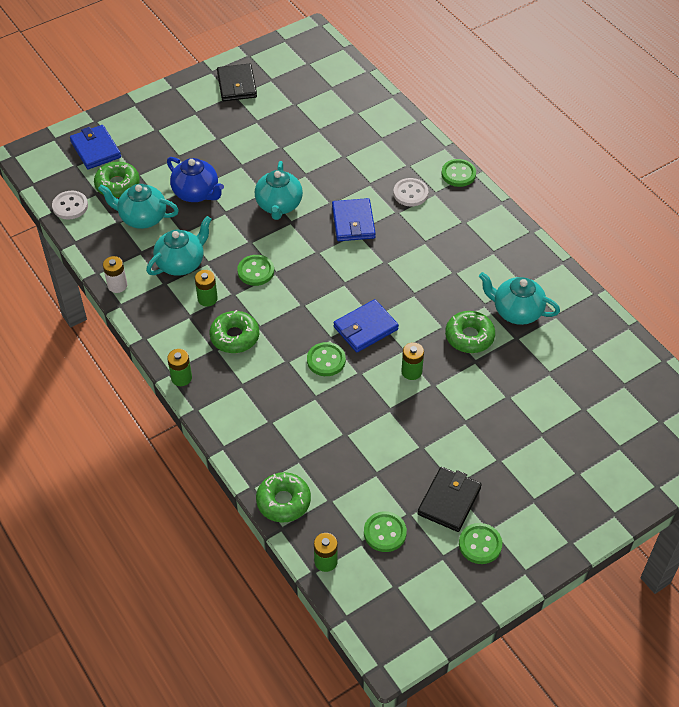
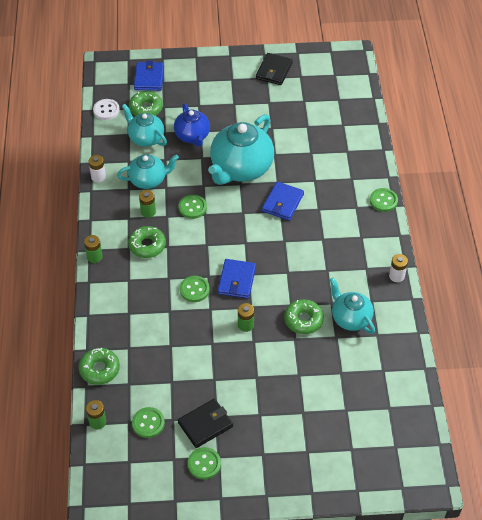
camera: 30 degrees right, 0 degrees up
(279, 205) = (241, 168): turquoise teapot -> turquoise teapot, size x1.71
(365, 328) = (237, 280): blue wallet -> blue wallet turned 75 degrees counterclockwise
(410, 193) = (338, 200): white button -> none
(530, 246) = (396, 276): none -> white battery

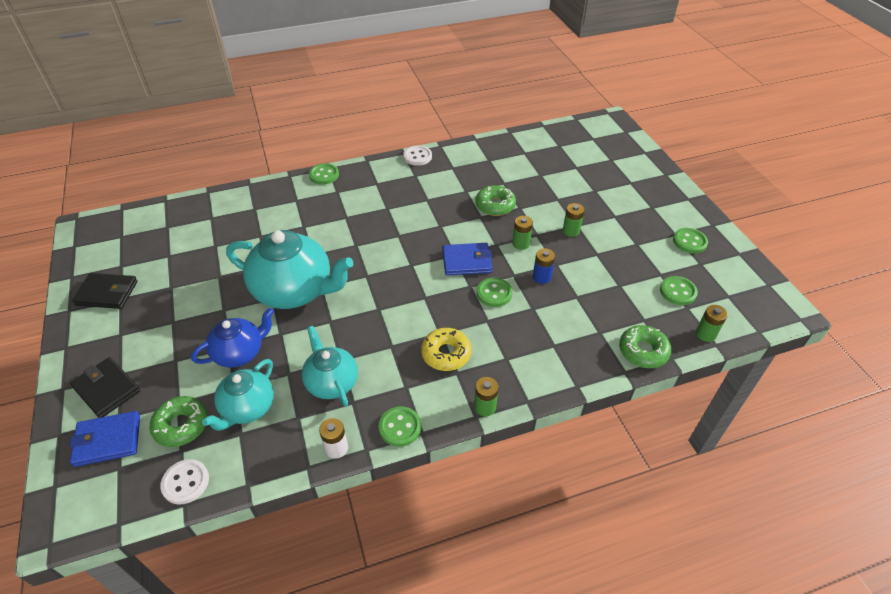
camera: 105 degrees left, 5 degrees down
(147, 245) = (446, 354): green donut -> yellow donut
(148, 212) = (389, 367): green battery -> green battery (571, 231)
(192, 207) = (370, 323): green button -> green button (400, 427)
(200, 328) = (541, 277): none -> blue battery
(205, 424) = (650, 249): black wallet -> black wallet (107, 389)
(283, 203) = (343, 245): blue wallet -> none
(350, 318) = (478, 177): turquoise teapot -> none
(396, 276) = (417, 156): white battery -> white button

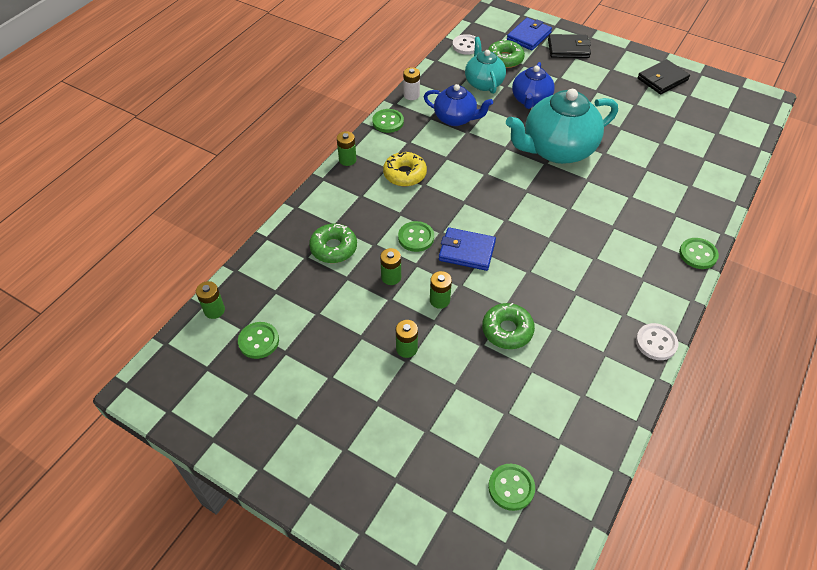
camera: 140 degrees right, 5 degrees up
(331, 382) = (456, 118): turquoise teapot -> blue teapot
(466, 261) = (466, 251): blue wallet -> blue wallet turned 60 degrees clockwise
(541, 277) = (391, 277): blue battery -> green battery
(643, 351) = (261, 262): green donut -> green donut (333, 248)
(689, 242) = (275, 419): green button -> green button (511, 487)

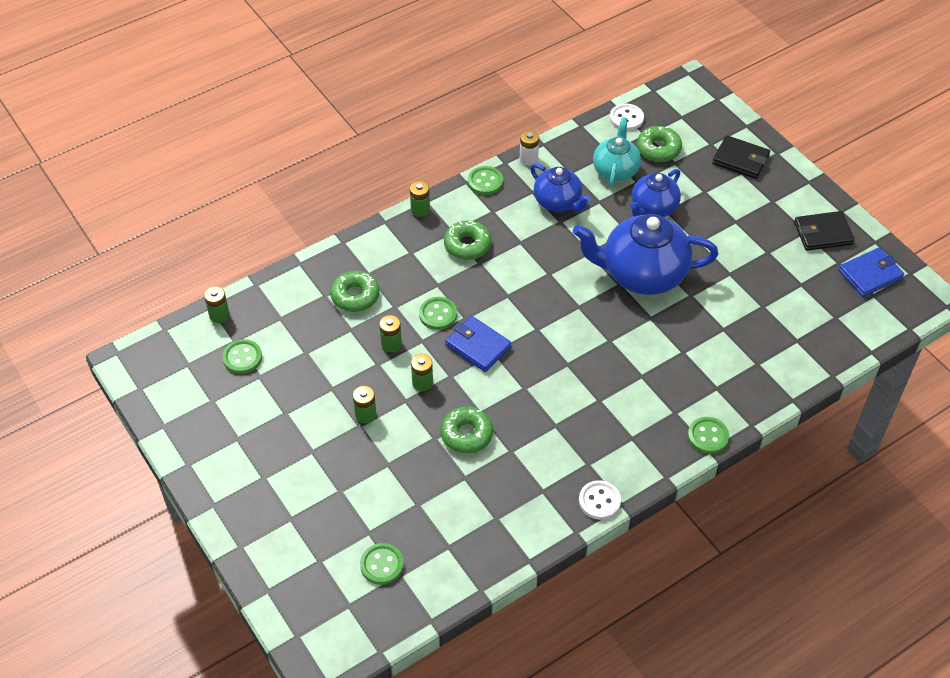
camera: 25 degrees right, 0 degrees up
(405, 174) = (467, 245): yellow donut -> green donut
(529, 36) = (705, 129): blue wallet -> blue wallet (870, 274)
(557, 150) = (642, 274): turquoise teapot -> blue teapot

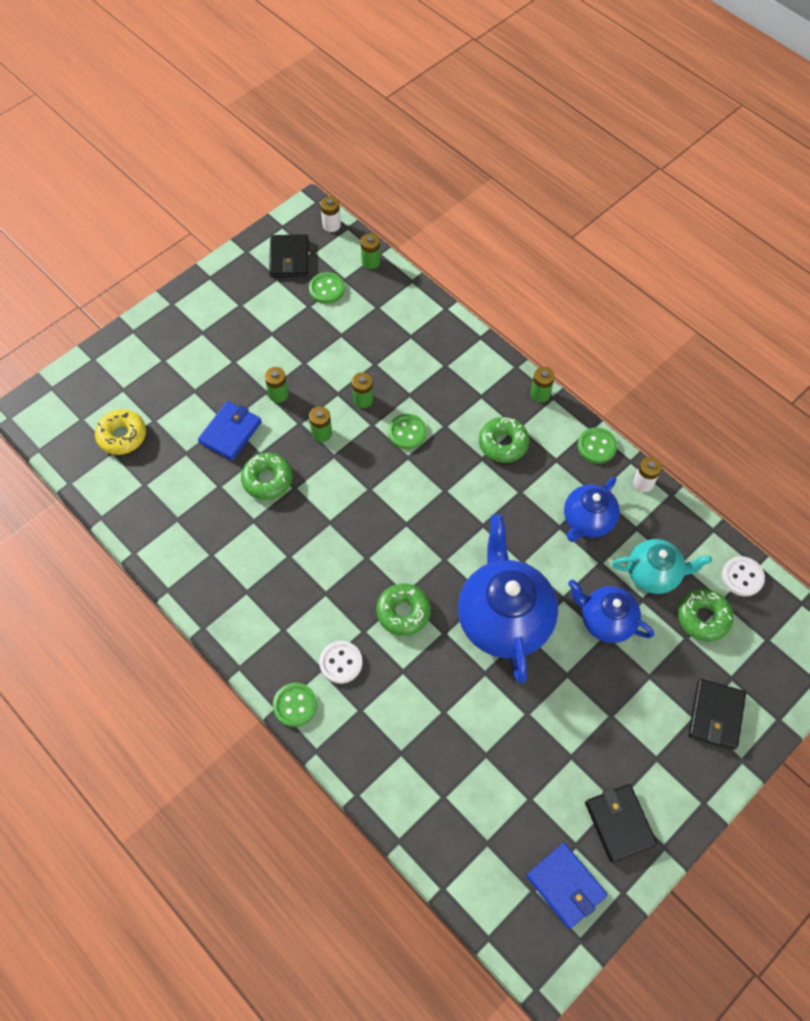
camera: 80 degrees right, 10 degrees up
(156, 343) = (331, 225): none -> white battery
(188, 386) = (289, 258): none -> black wallet
(355, 296) = (415, 360): green donut -> green donut (403, 612)
(382, 565) = (122, 436): green button -> yellow donut
(478, 346) = (374, 473): blue wallet -> blue wallet (230, 432)
(599, 501) = (204, 607): white button -> white button (341, 662)

